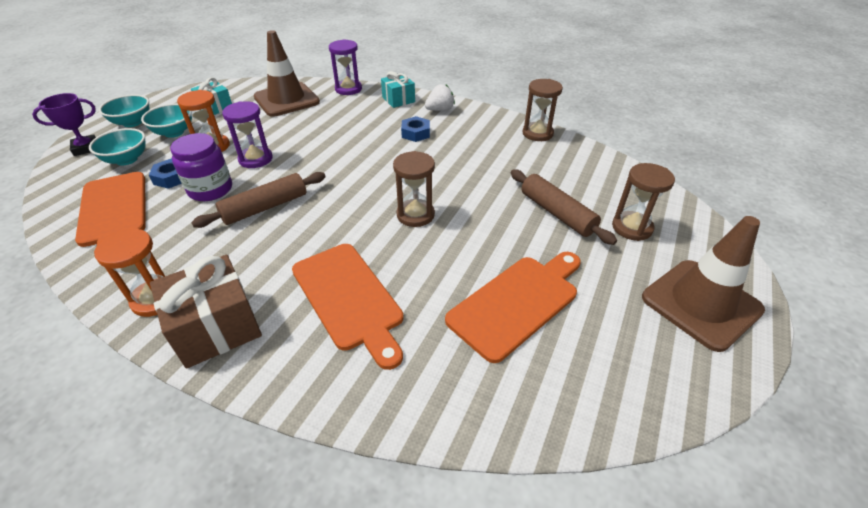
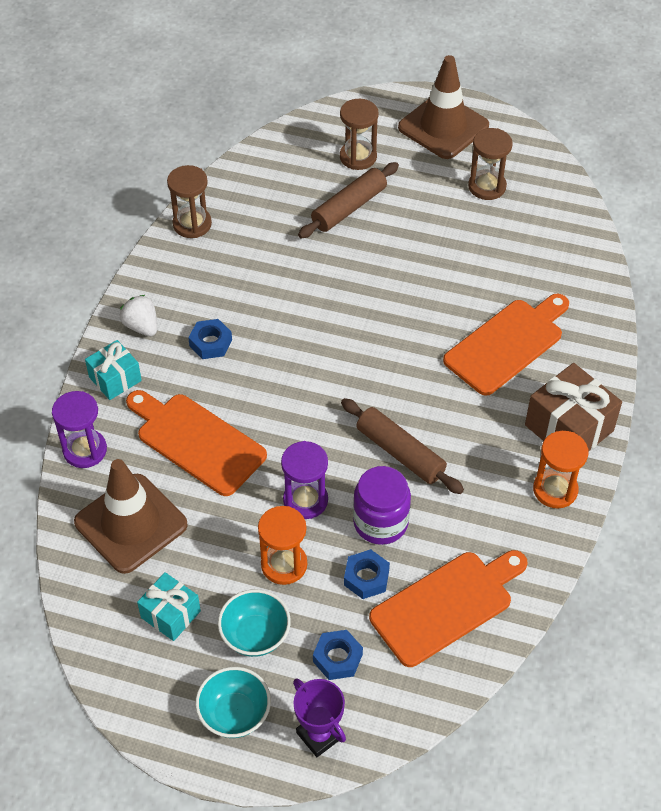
camera: 100 degrees left, 10 degrees up
(127, 159) = (337, 658): turquoise bowl -> blue nut
(415, 215) = (379, 316): brown hourglass -> brown hourglass (487, 187)
(517, 302) = (476, 233): orange cutting board -> orange cutting board (196, 441)

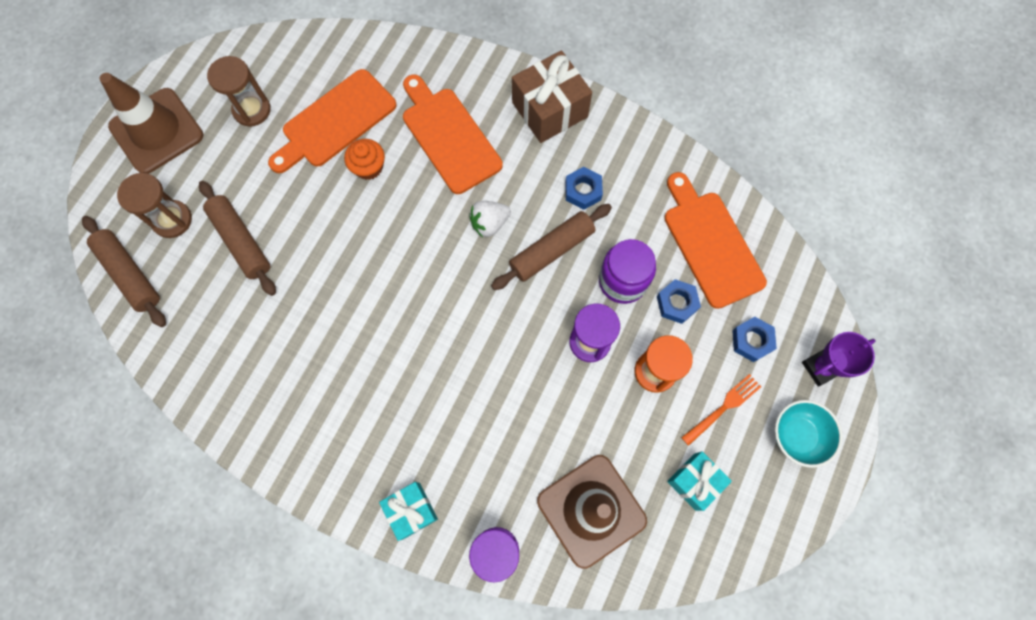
camera: 80 degrees left, 20 degrees up
(141, 326) = (347, 475): white strawberry -> white strawberry (489, 223)
(192, 224) = (216, 405): brown hourglass -> none
(196, 441) = (506, 434): orange cutting board -> orange cutting board (335, 122)
(210, 343) = (386, 405): blue nut -> blue nut (583, 191)
(255, 635) = (723, 407): turquoise bowl -> orange fork
(299, 142) = (130, 274): none -> brown rolling pin
(452, 285) = (368, 167): none -> orange cupcake
(555, 490) = (610, 135): orange hourglass -> none

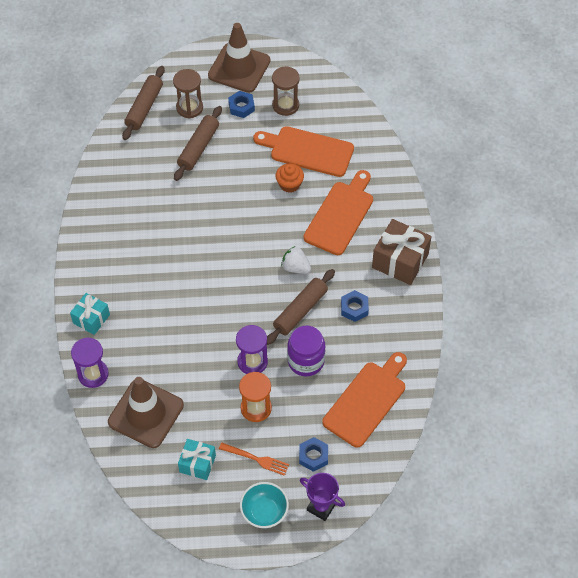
camera: 60 degrees right, 15 degrees down
(551, 250) = (300, 311): brown rolling pin -> brown rolling pin turned 75 degrees counterclockwise
(676, 303) = (311, 399): blue nut -> blue nut (241, 107)

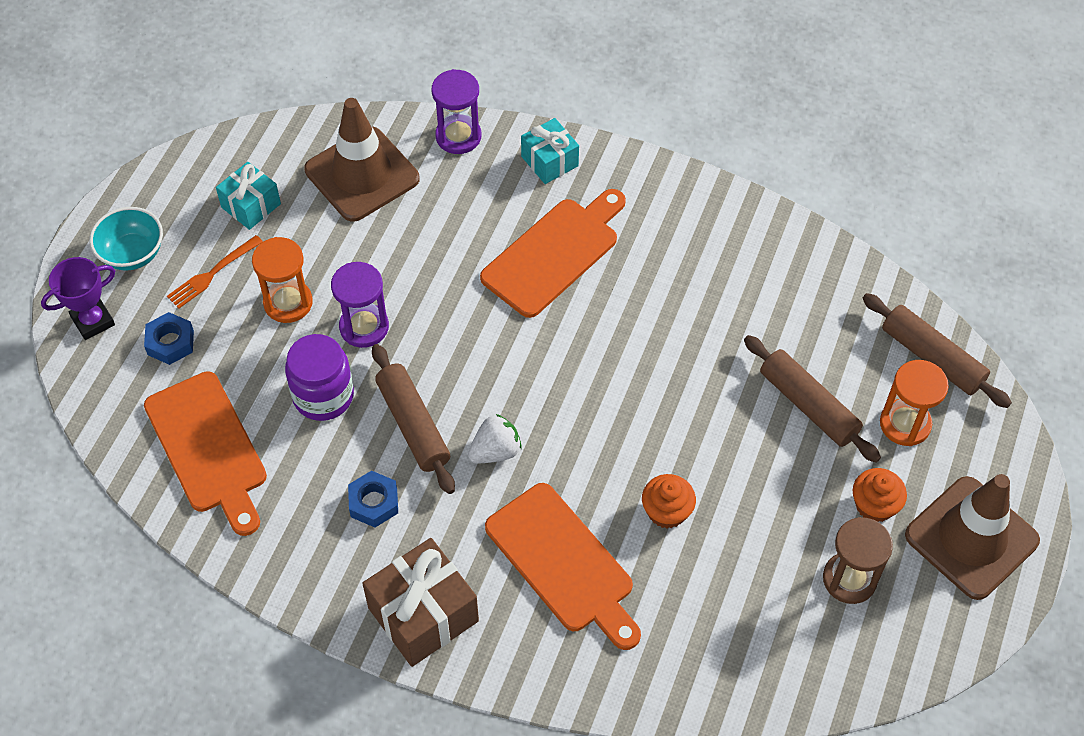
camera: 115 degrees right, 0 degrees up
(189, 108) = (905, 424): brown hourglass -> orange hourglass
(241, 107) = (874, 505): blue nut -> orange cupcake
(308, 151) = (727, 571): orange cutting board -> orange cutting board (554, 253)

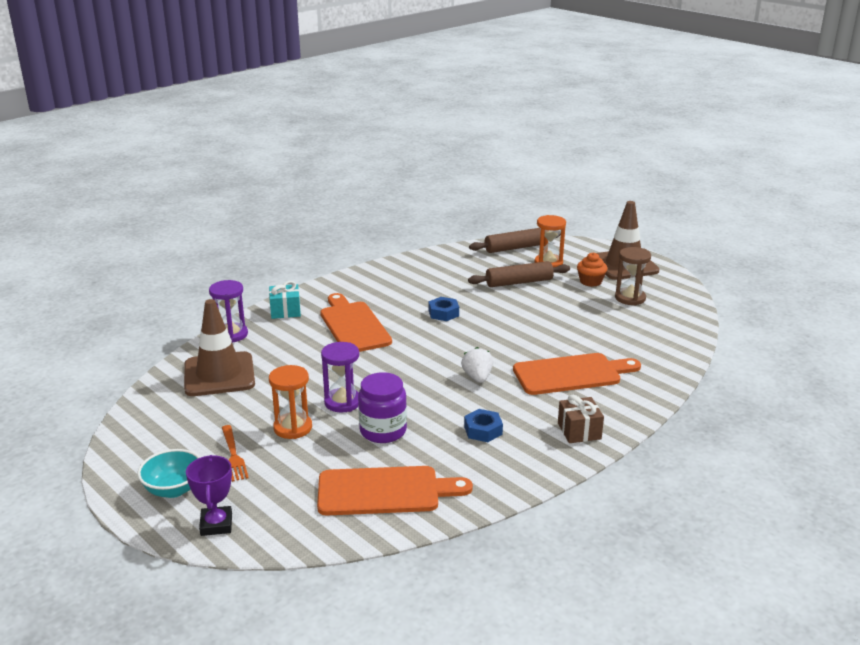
camera: 65 degrees left, 30 degrees down
(170, 342) = (275, 489): blue nut -> blue nut (443, 313)
(251, 206) = (193, 424): turquoise gift -> none
(413, 424) = (435, 401): brown rolling pin -> none
(423, 614) = (579, 431): brown gift -> brown gift, size x0.62
(666, 511) = (557, 335): orange cupcake -> none

